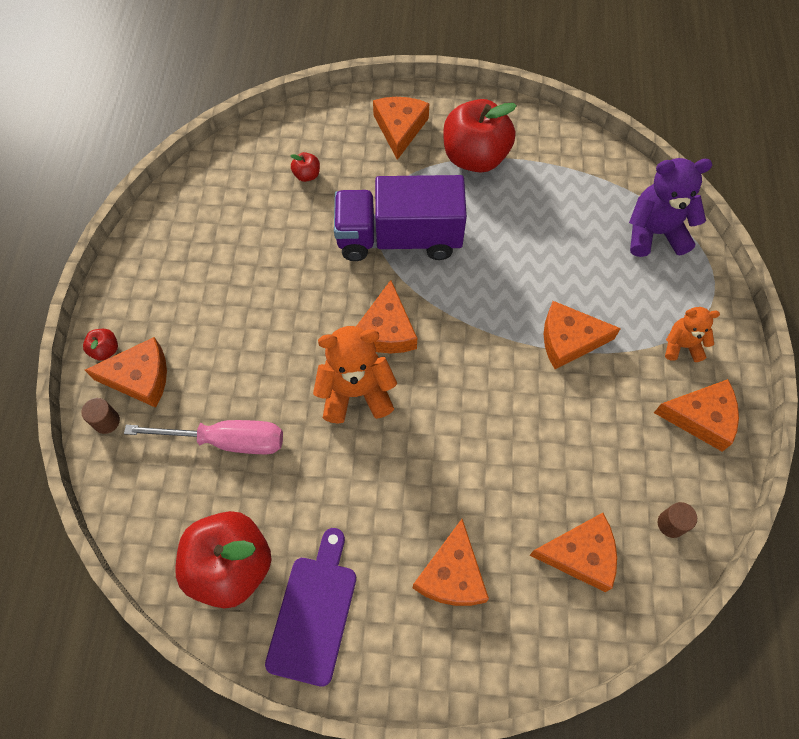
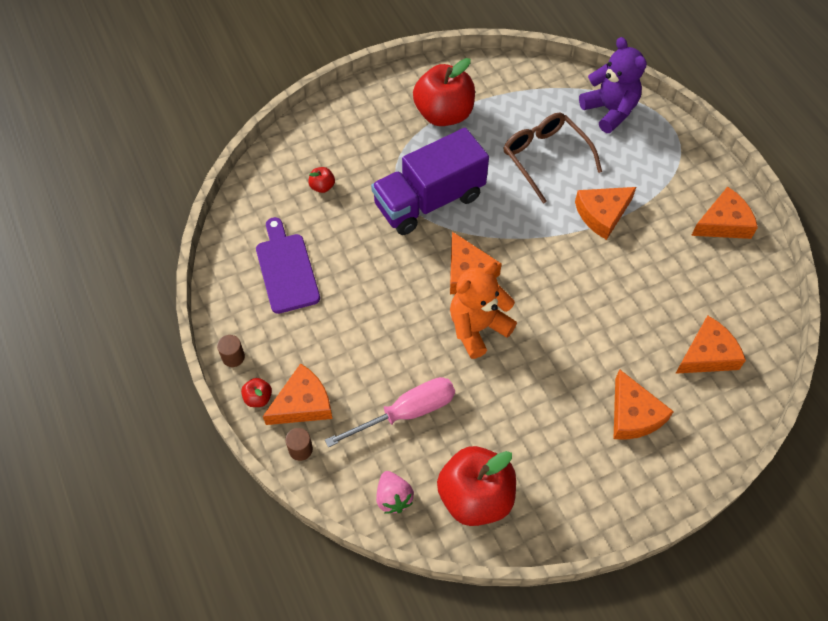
camera: 30 degrees left, 5 degrees down
(155, 519) = (393, 498): none -> pink strawberry
(314, 613) = (558, 494): purple cutting board -> purple cutting board (286, 269)
(399, 128) = (370, 118): orange cheese -> none
(549, 251) = (545, 158): none -> brown glasses
(654, 233) = (609, 110): purple teddy bear -> purple teddy bear turned 90 degrees clockwise
(671, 524) = (750, 303): brown cylinder -> brown cylinder (233, 357)
(682, 345) = (679, 180): orange teddy bear -> none

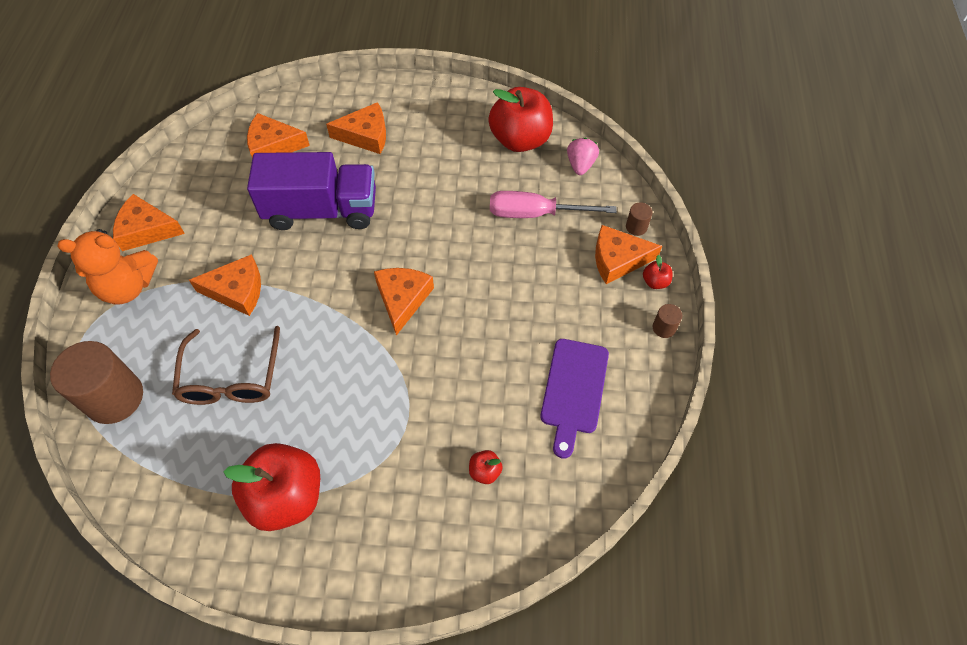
camera: 150 degrees left, 0 degrees up
(429, 200) = (384, 392): purple truck -> purple truck (321, 210)
(477, 328) = (431, 248): orange teddy bear -> orange teddy bear (128, 287)
(609, 110) = (114, 398): purple teddy bear -> brown cylinder
(633, 414) = (365, 135): orange cheese -> orange cheese turned 75 degrees clockwise

